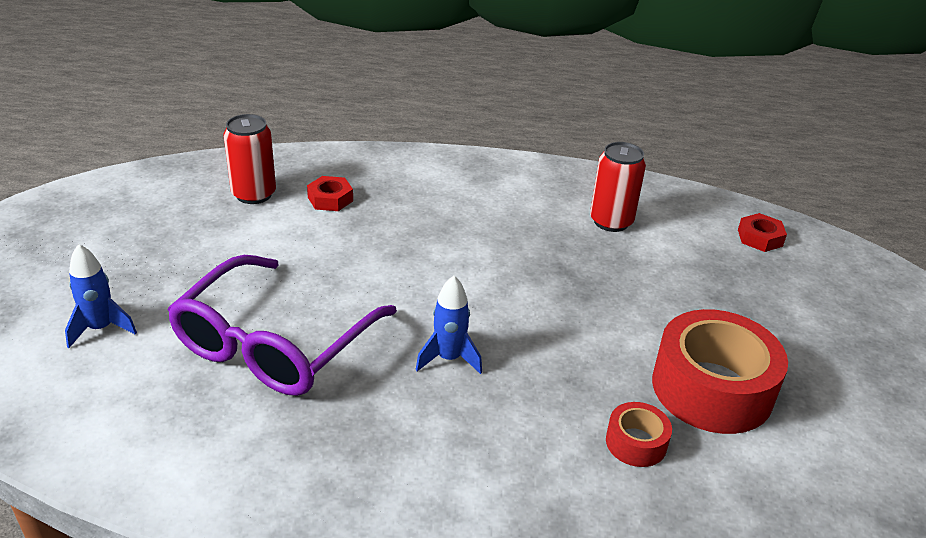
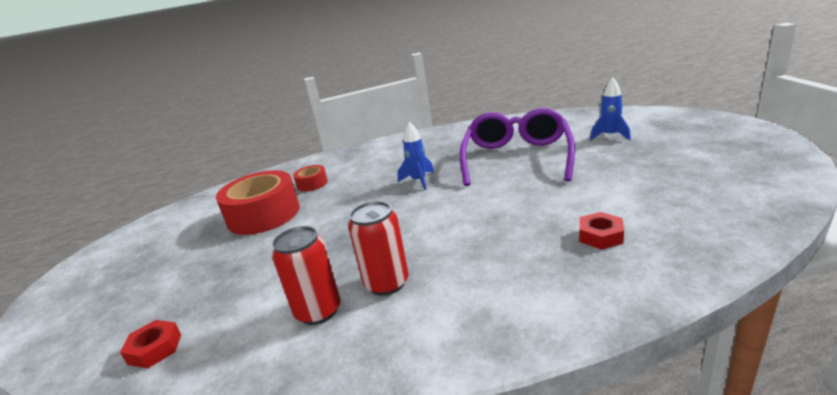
camera: 170 degrees right, 10 degrees down
(254, 194) = (668, 216): red can -> red can (386, 283)

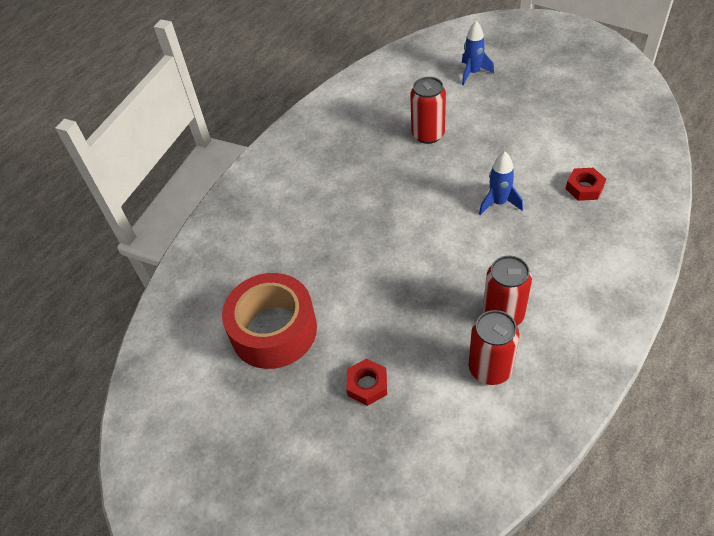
camera: 45 degrees left, 25 degrees up
(155, 349) = (417, 489): red nut -> red nut (367, 385)
(312, 184) = (261, 266): red tape -> none
(419, 181) = (375, 205): blue rocket -> blue rocket (498, 203)
(517, 158) = (428, 134): purple glasses -> red can

